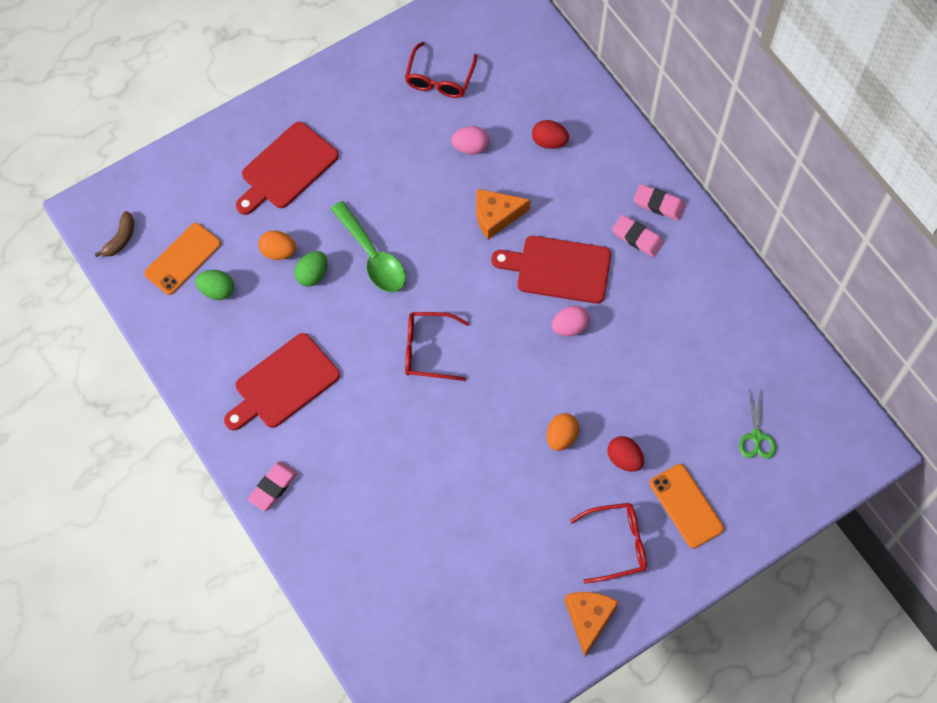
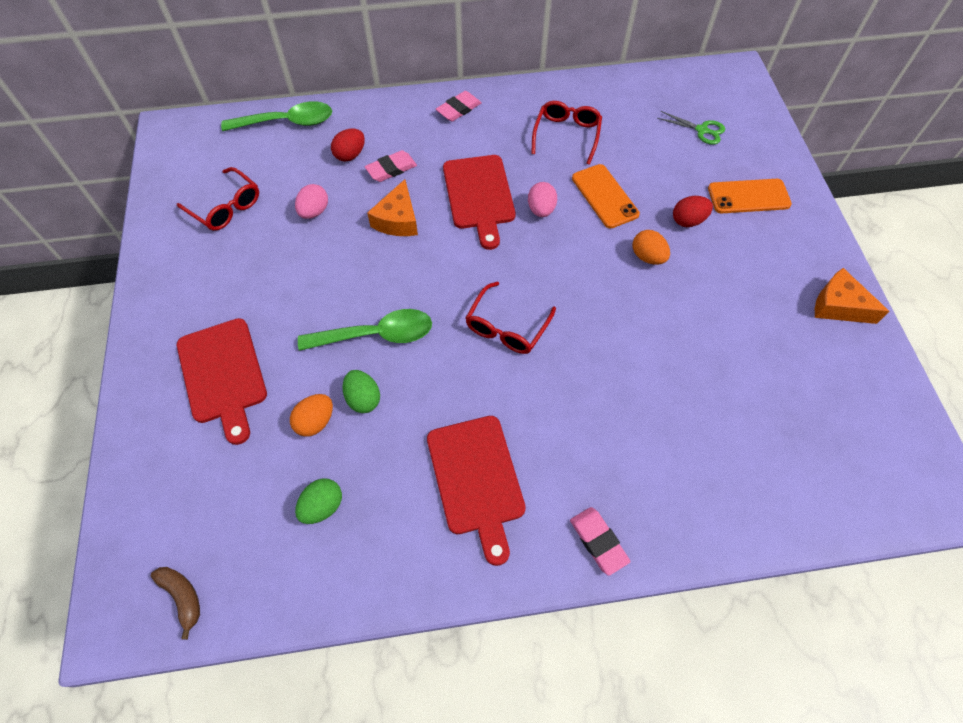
camera: 65 degrees left, 5 degrees down
(183, 259) = (258, 530): orange phone -> orange phone (604, 196)
(558, 269) = (479, 196): red cutting board -> red cutting board turned 45 degrees counterclockwise
(559, 71) = (287, 122): none -> green spoon
(616, 544) = (769, 257): red glasses -> red glasses (566, 135)
(637, 238) = (481, 133): pink eraser -> pink eraser (391, 169)

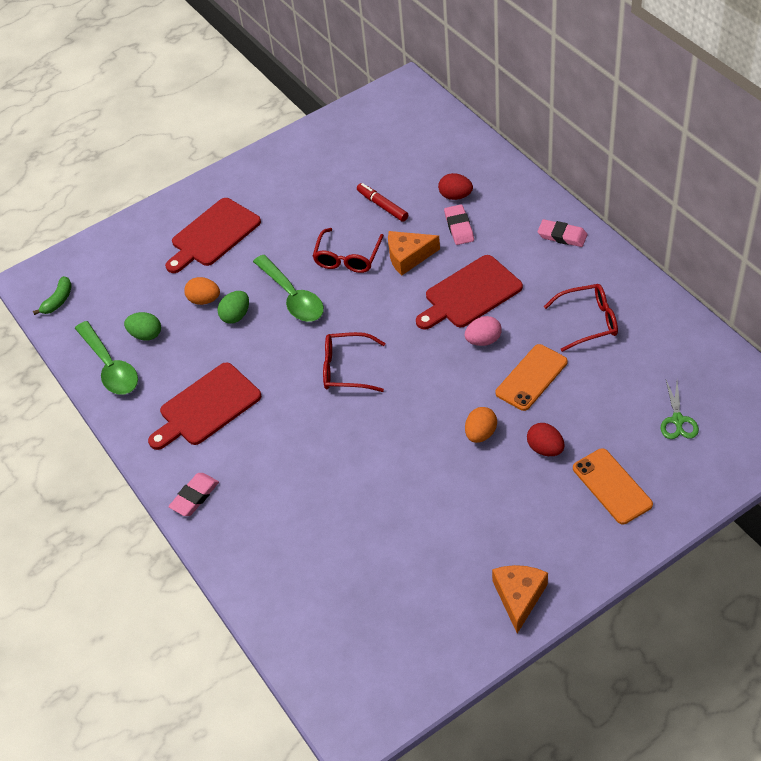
camera: 70 degrees right, 10 degrees down
(182, 597) = (58, 300): brown banana -> green banana
(226, 207) = (353, 157): red glasses -> red glasses (347, 258)
(287, 122) = (462, 142): green spoon -> green spoon (110, 367)
(314, 212) = (382, 206): pink egg -> red marker
(391, 169) = (459, 227): pink eraser -> pink eraser turned 45 degrees clockwise

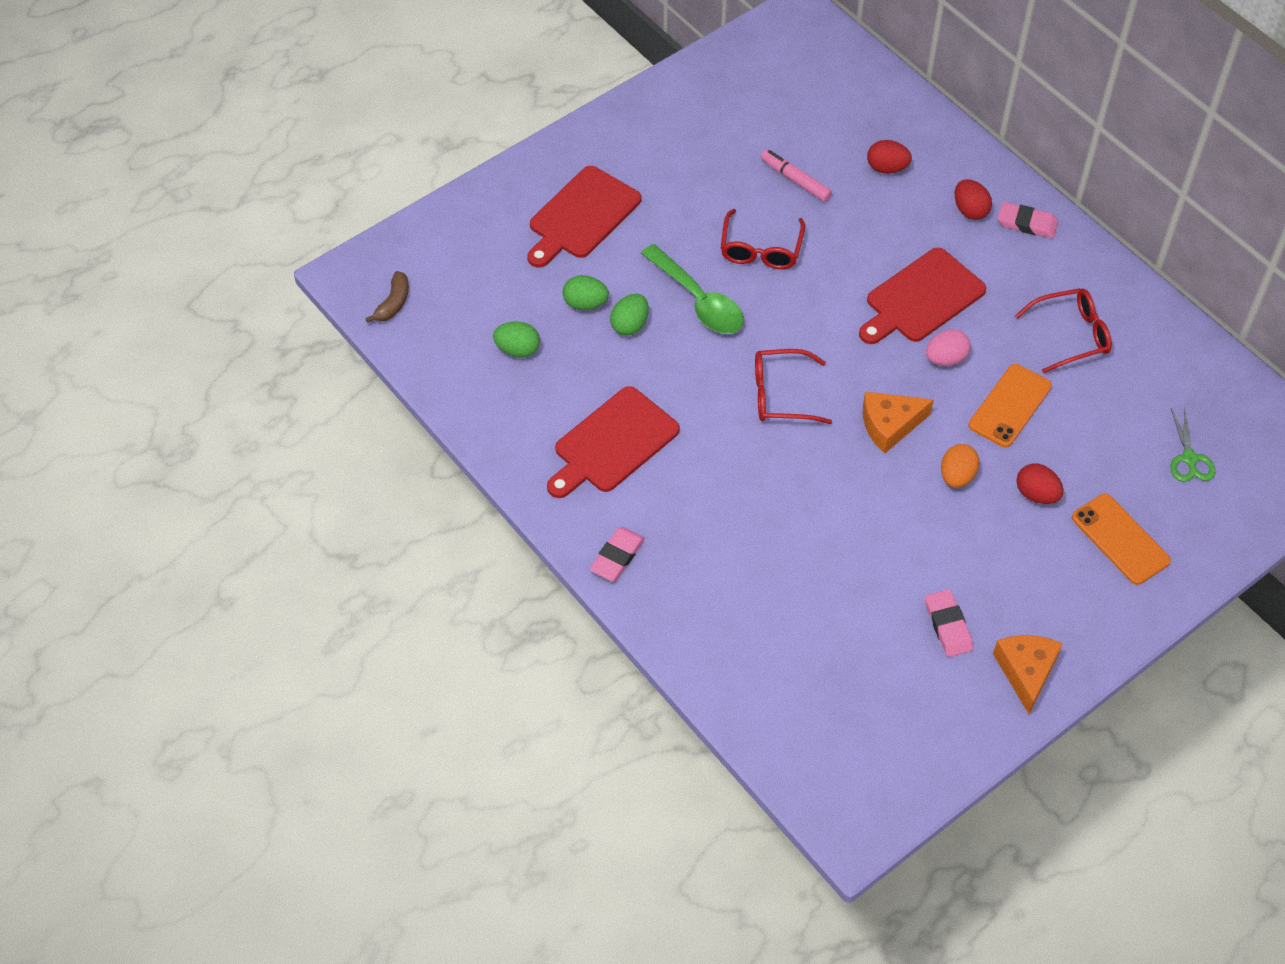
camera: 10 degrees left, 5 degrees up
(58, 300) = (393, 303): green banana -> brown banana
(110, 367) = (479, 391): green spoon -> none
(204, 300) = (585, 304): orange egg -> green egg
(382, 206) = (795, 180): red marker -> pink marker
(408, 256) = (838, 248): orange cheese -> orange cheese (889, 425)
(459, 227) = (896, 210): pink eraser -> pink eraser (948, 625)
(517, 227) = (970, 210): none -> red egg

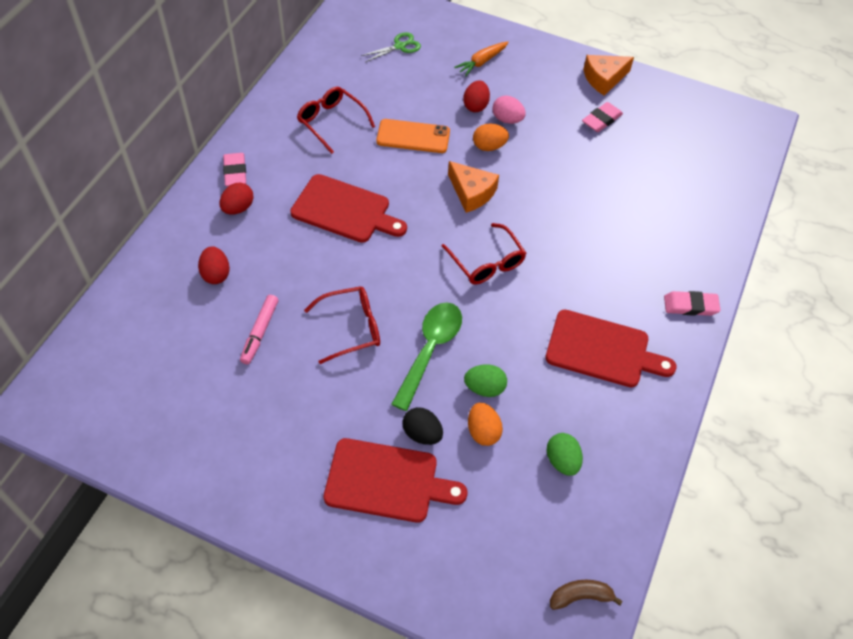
camera: 120 degrees left, 0 degrees up
(585, 304) = (483, 431): green egg -> orange egg
(612, 258) = (422, 434): none -> black egg
(945, 359) = (393, 180): pink egg -> pink egg (507, 119)
(1120, 539) = (482, 62): orange phone -> orange carrot

